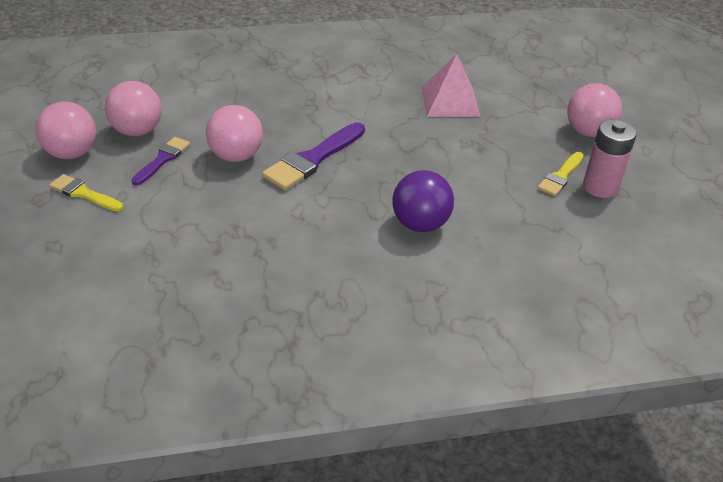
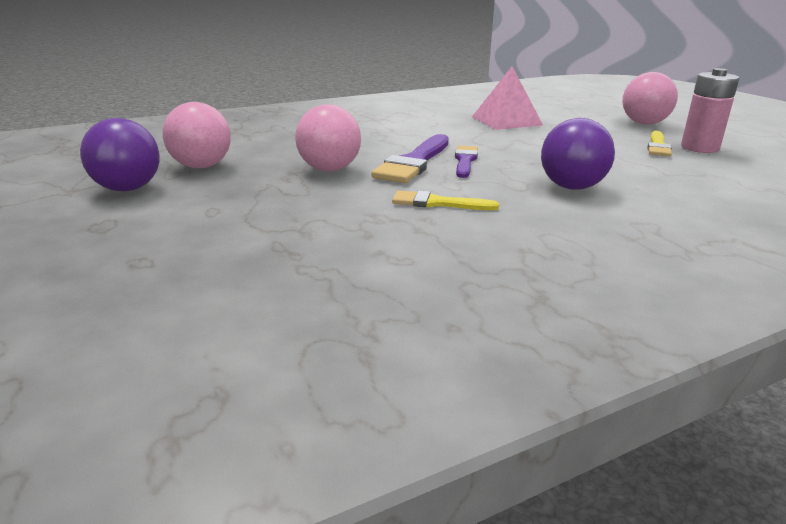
camera: 15 degrees left, 15 degrees down
(72, 153) = (128, 189): pink ball -> purple ball
(84, 193) = (160, 215): yellow brush -> yellow brush (438, 203)
(162, 159) = (246, 180): purple brush -> purple brush (465, 161)

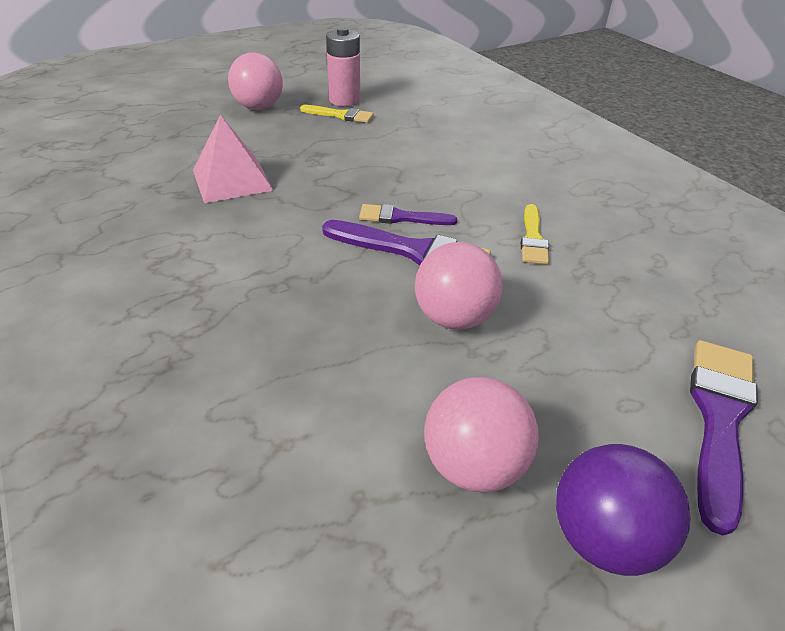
camera: 95 degrees left, 15 degrees up
(173, 239) = (719, 418): none -> purple brush
(572, 187) = (465, 169): purple ball -> none

